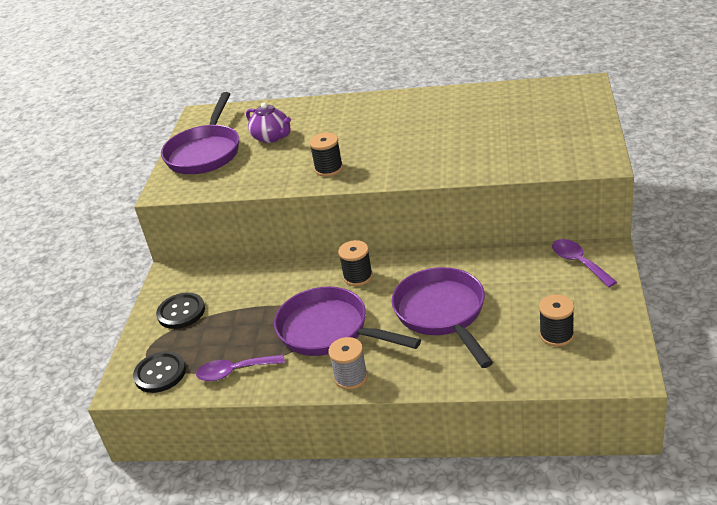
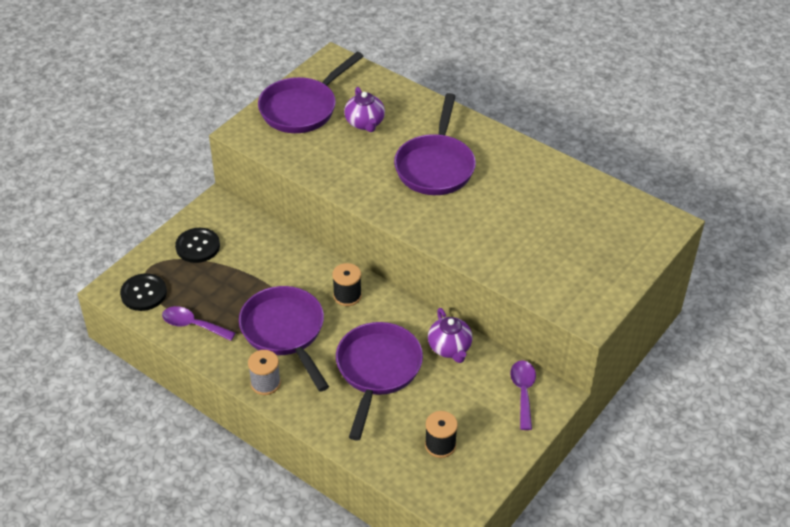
camera: 25 degrees right, 10 degrees up
(329, 169) = (377, 187): black spool -> none
(363, 135) = (435, 166): none -> purple pan
(485, 266) = (450, 348): none -> purple teapot

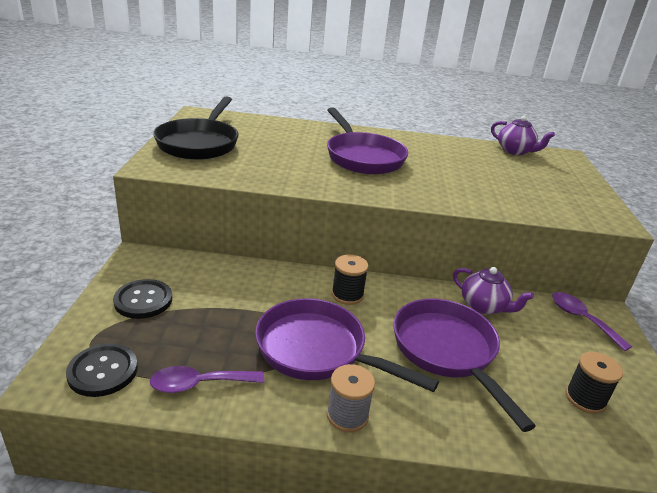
camera: 35 degrees left, 15 degrees down
(302, 108) = (200, 143): purple pan -> black pan
(365, 123) = (269, 143): purple teapot -> purple teapot (515, 151)

